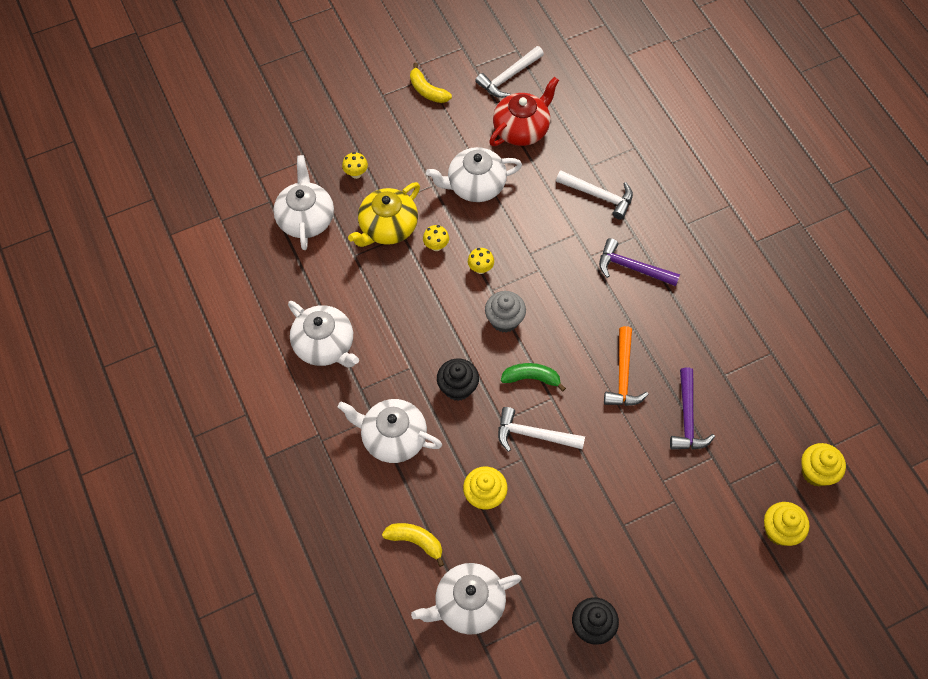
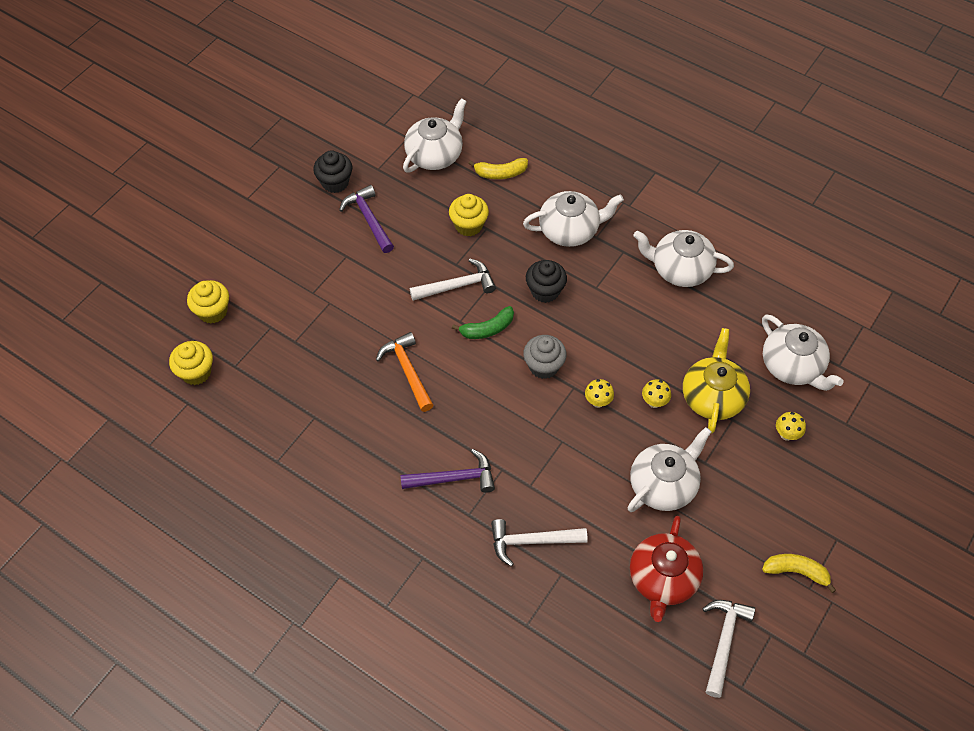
camera: 150 degrees right, 5 degrees down
(687, 418) = (331, 362): purple hammer -> purple hammer (369, 219)

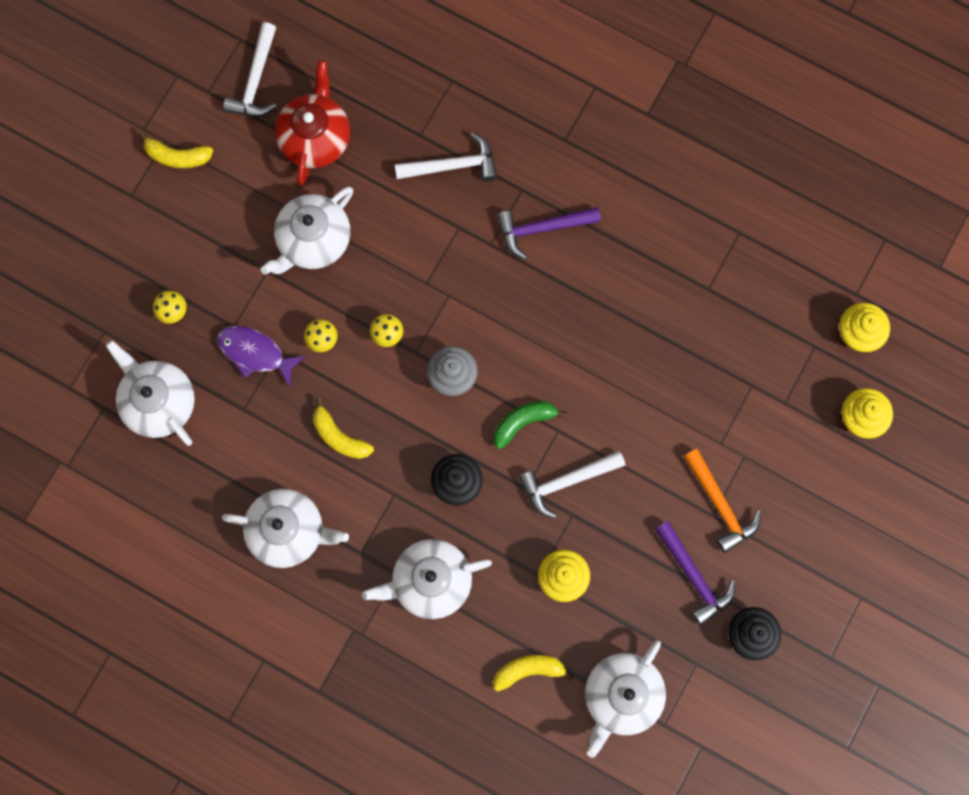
camera: 175 degrees right, 20 degrees up
(407, 371) = (611, 356): orange hammer -> orange hammer (720, 504)
(639, 330) = (339, 436): none -> yellow banana
(712, 397) = (255, 353): yellow teapot -> purple fish

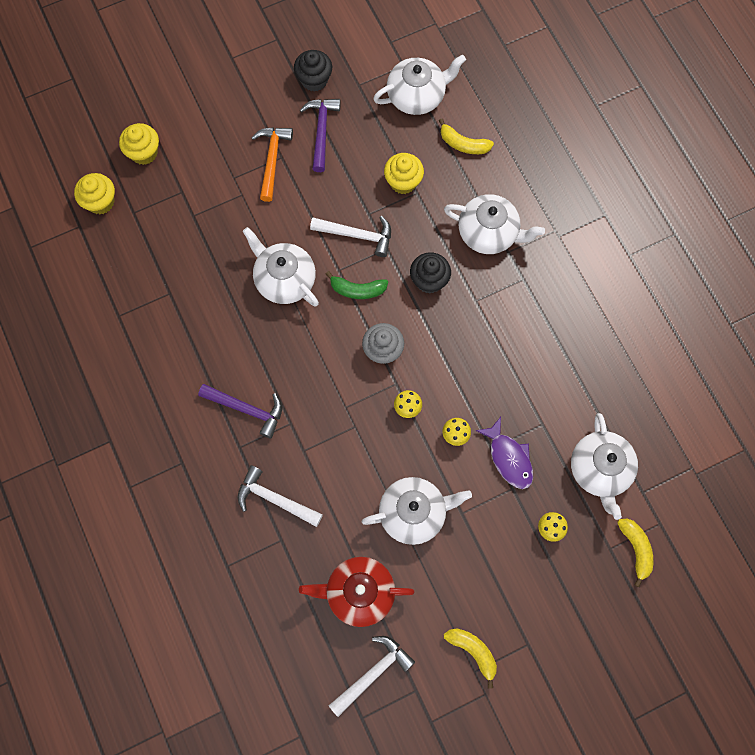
camera: 145 degrees left, 5 degrees down
(288, 531) = (562, 323): white teapot -> white teapot (284, 279)
(315, 137) = (359, 592): red teapot -> red teapot turned 45 degrees clockwise
(339, 436) = (487, 361): yellow banana -> yellow banana (635, 549)

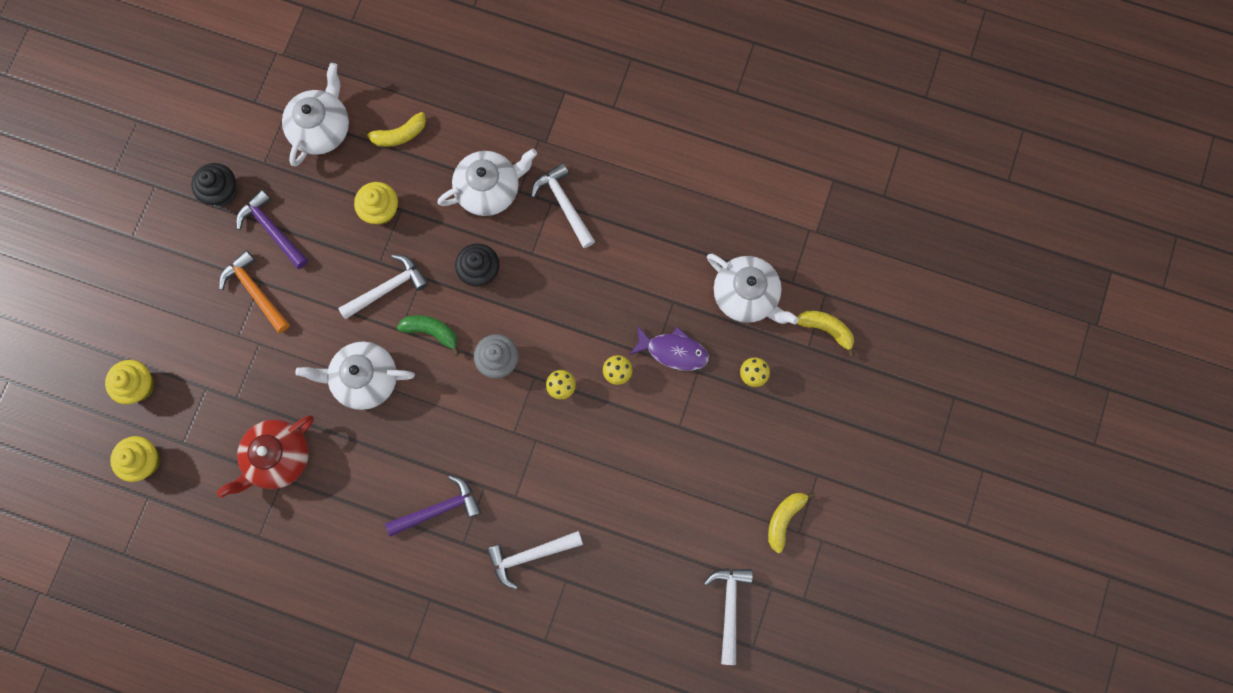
camera: 45 degrees left, 5 degrees up
(357, 290) = (431, 331): green banana -> green banana turned 120 degrees counterclockwise
(359, 592) = (662, 560): red teapot -> red teapot (278, 457)
(413, 513) = (644, 461): white teapot -> none
(473, 651) = (784, 519): yellow banana -> yellow banana turned 60 degrees counterclockwise
(530, 289) = (564, 204): none -> white hammer

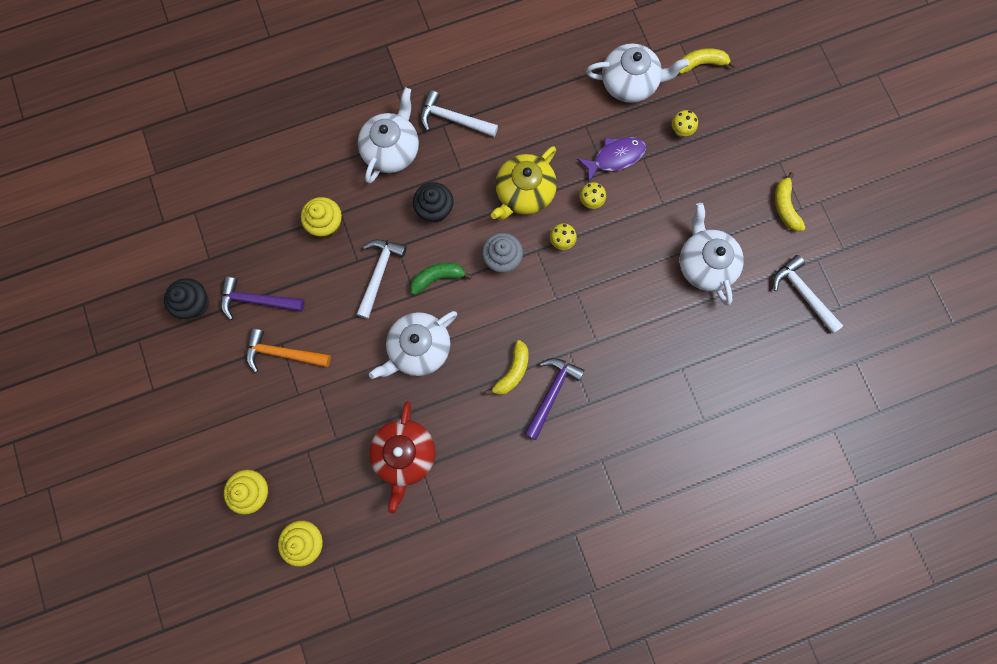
camera: 40 degrees left, 0 degrees up
(322, 128) = (231, 202): white teapot -> white teapot (704, 264)
(399, 135) = (293, 163): yellow banana -> yellow banana (512, 371)
(530, 555) = (642, 371): white hammer -> none
(567, 318) = (524, 193): none -> yellow teapot

